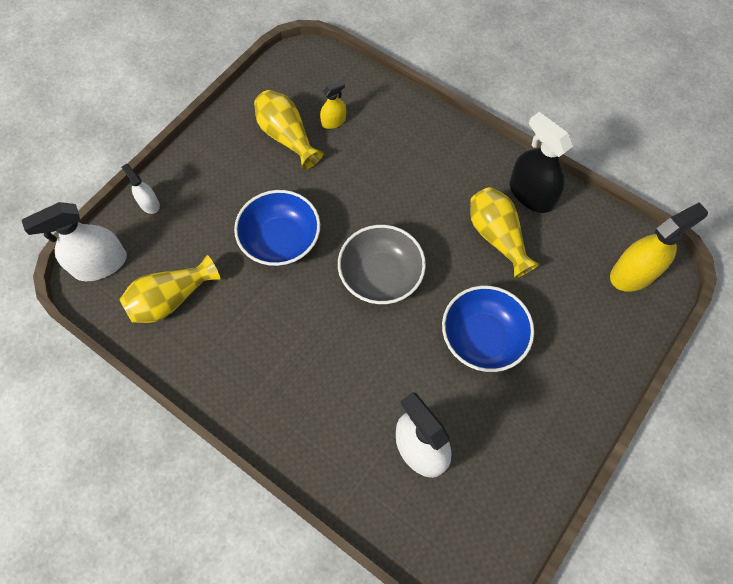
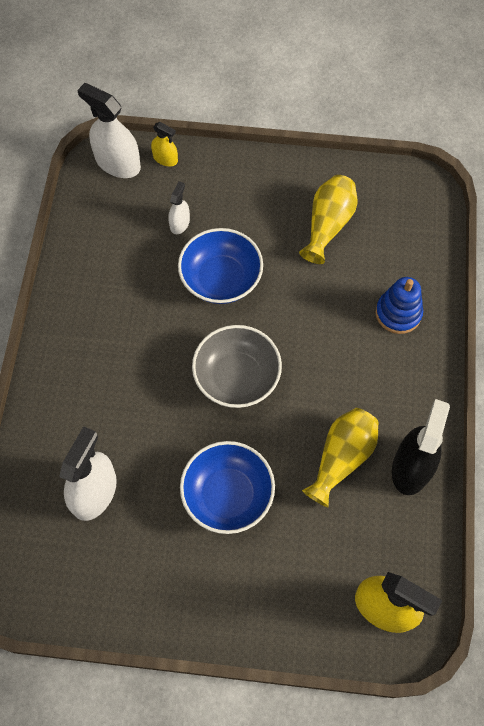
camera: 60 degrees right, 0 degrees up
(149, 204) = (192, 162): white spray bottle -> white spray bottle (179, 223)
(171, 299) = (117, 230): yellow vase -> none
(333, 121) = (371, 253): yellow spray bottle -> yellow spray bottle (165, 159)
(398, 132) = (398, 313): none -> blue stacking toy

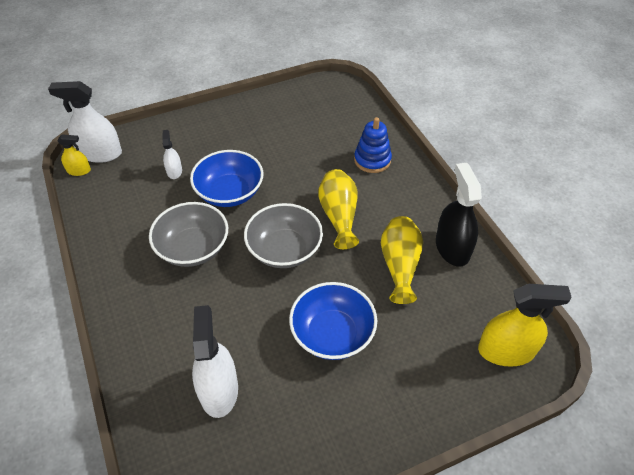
camera: 30 degrees left, 15 degrees down
(150, 328) = (193, 248): none -> grey bowl
(165, 159) = (138, 137): yellow spray bottle -> yellow spray bottle (79, 170)
(328, 225) = (286, 129): yellow vase -> yellow vase (339, 216)

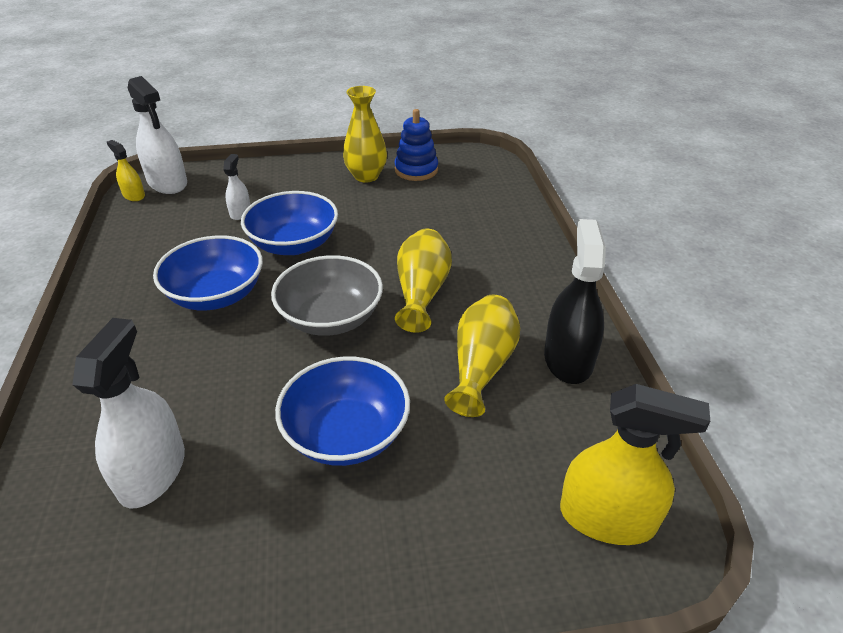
camera: 15 degrees right, 10 degrees down
(79, 170) = (134, 195): yellow spray bottle -> yellow spray bottle turned 150 degrees counterclockwise
(100, 153) = (167, 183): white spray bottle -> white spray bottle turned 150 degrees counterclockwise
(193, 248) = (216, 295): grey bowl -> blue bowl
(257, 119) = (366, 176): none -> yellow vase
(372, 160) = (493, 239): blue stacking toy -> blue stacking toy (416, 170)

